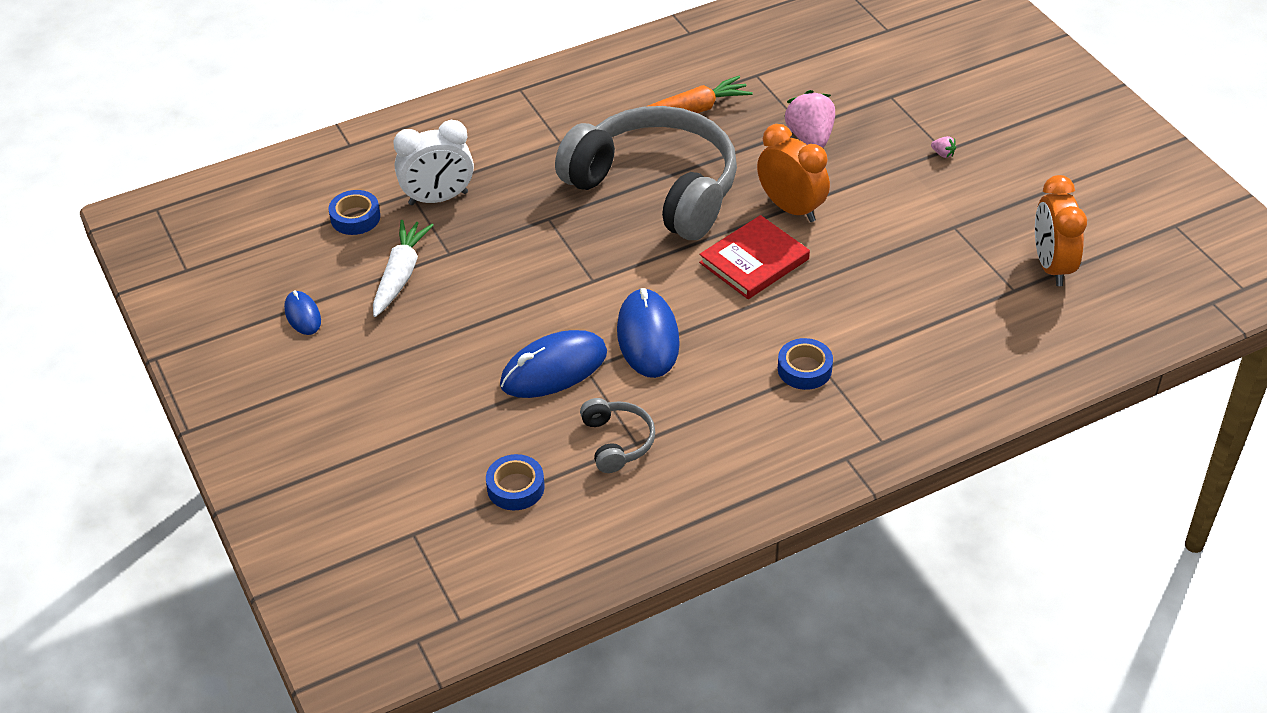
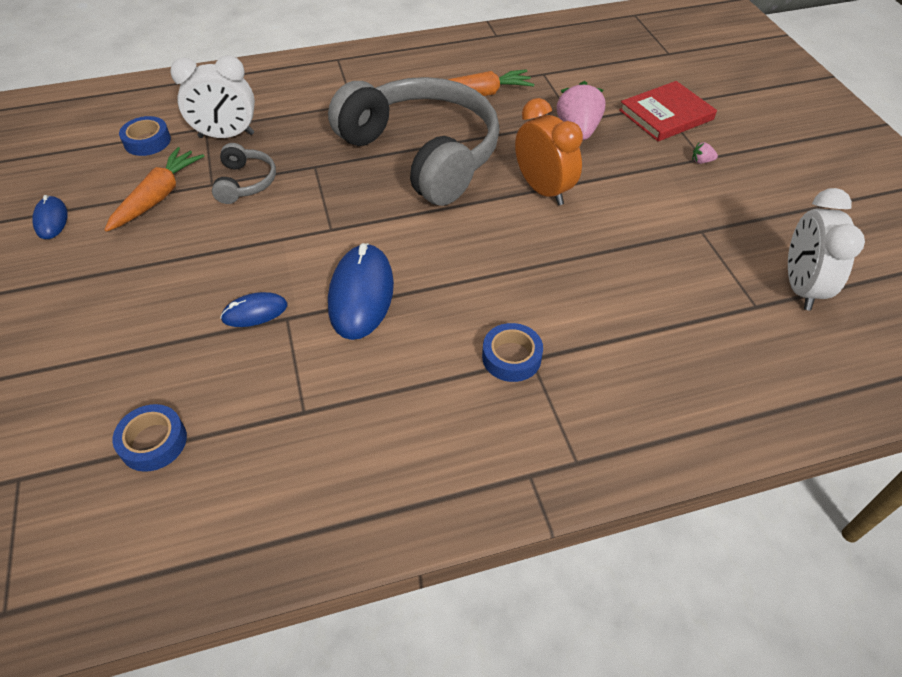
camera: 10 degrees right, 5 degrees up
(400, 275) = (158, 197): white carrot -> orange carrot
(554, 369) = (255, 312): blue mouse -> blue mouse, size x0.54
(617, 442) = (284, 407): grey headphones -> grey headphones (245, 182)
(754, 261) = (492, 234): red book -> red book (666, 115)
(943, 154) = (701, 161): pink strawberry -> pink strawberry turned 135 degrees clockwise
(1051, 266) = (800, 287): orange clock -> white clock

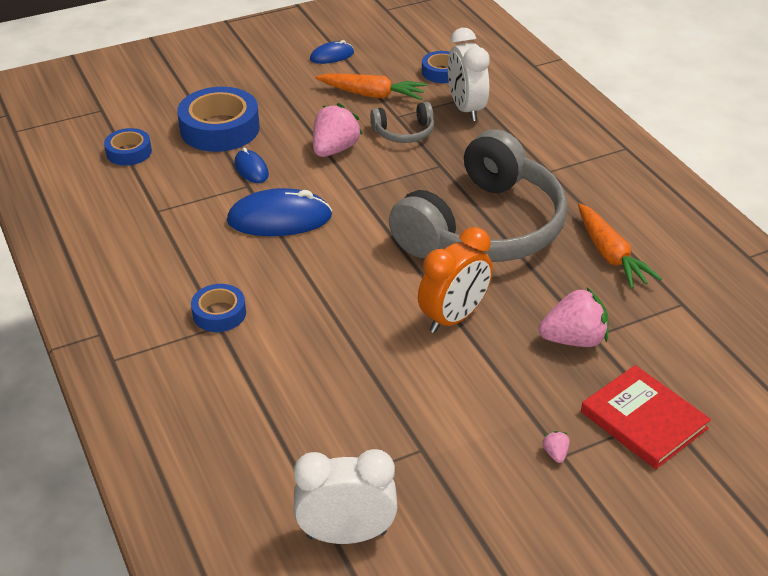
camera: 80 degrees right, 10 degrees down
(151, 337) = (220, 129): none -> blue tape
(250, 238) = (334, 149): none -> pink strawberry

